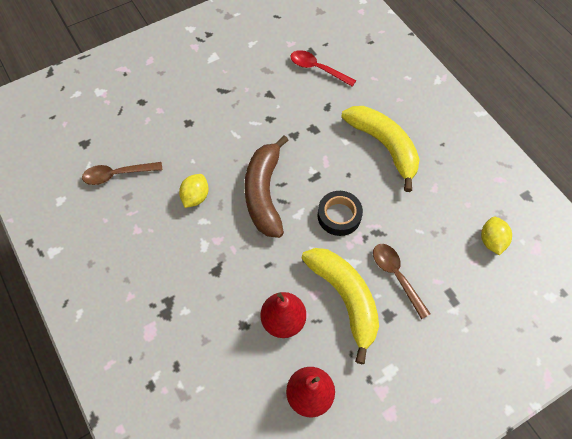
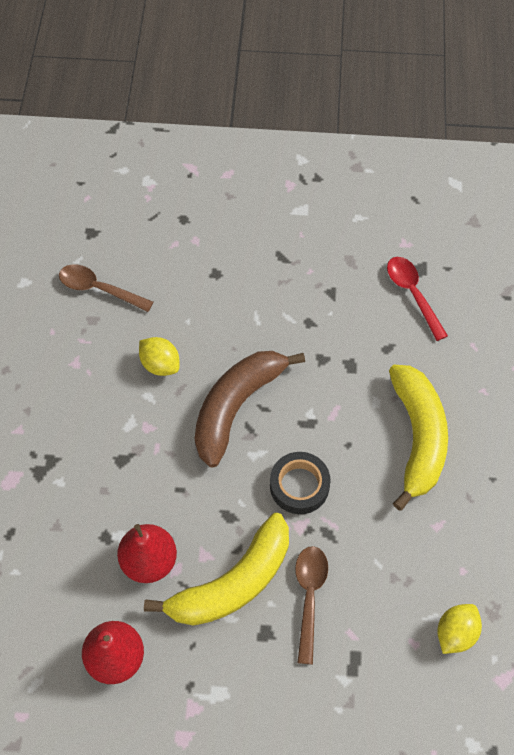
camera: 35 degrees right, 0 degrees up
(195, 197) = (160, 364): yellow lemon -> yellow lemon turned 75 degrees clockwise
(345, 299) = (233, 583): yellow banana -> yellow banana turned 45 degrees clockwise

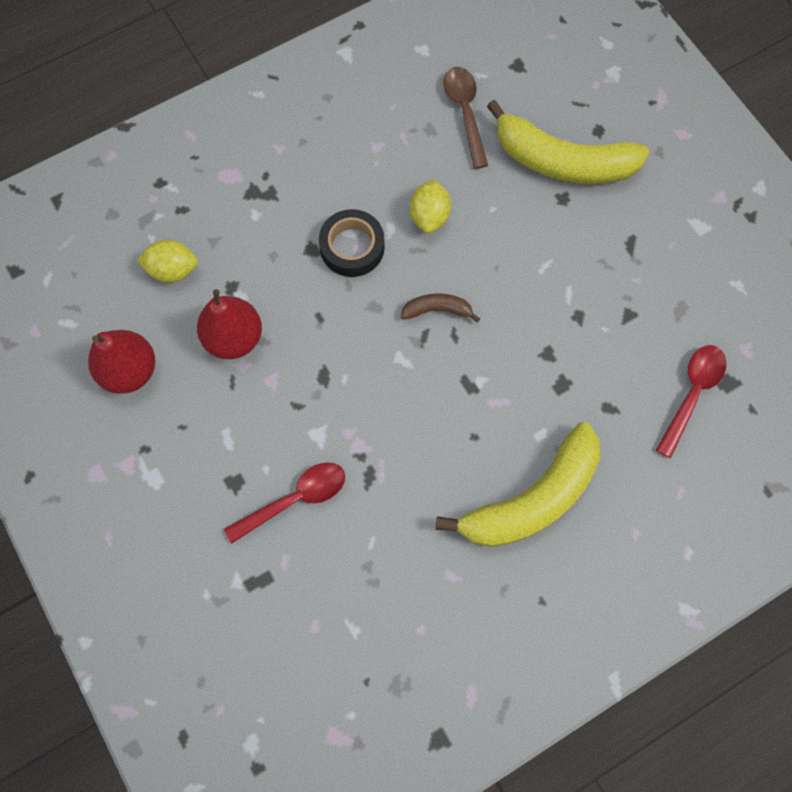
camera: 55 degrees right, 10 degrees up
(233, 583) = (262, 422): yellow banana -> yellow banana (562, 161)
(236, 406) = (437, 310): brown banana -> brown banana, size x0.45
(299, 486) = (398, 419): black tape -> black tape (352, 247)
(309, 597) = (295, 499): brown spoon -> red spoon
(455, 633) = (351, 661): yellow lemon -> yellow lemon (173, 270)

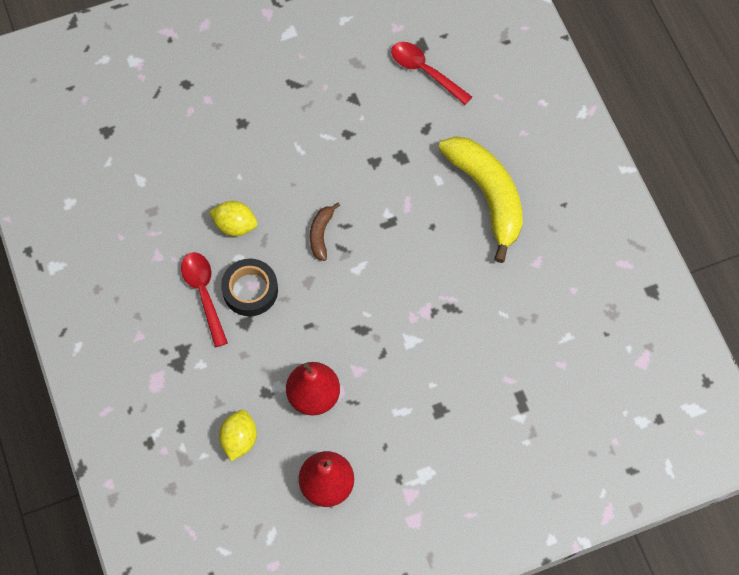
camera: 80 degrees left, 5 degrees down
(295, 499) = (460, 365): red spoon -> red spoon (204, 294)
(465, 113) = (143, 180): brown spoon -> none
(562, 161) = (208, 116): yellow banana -> none

